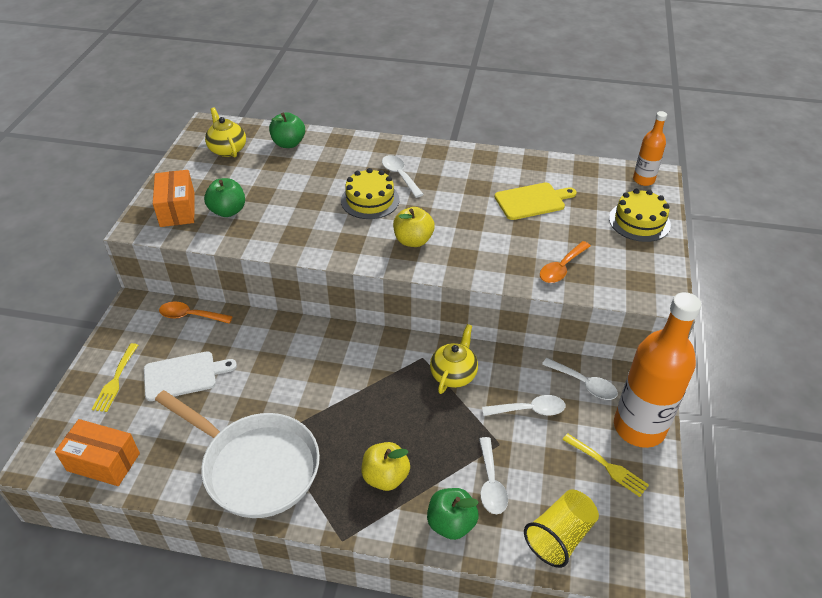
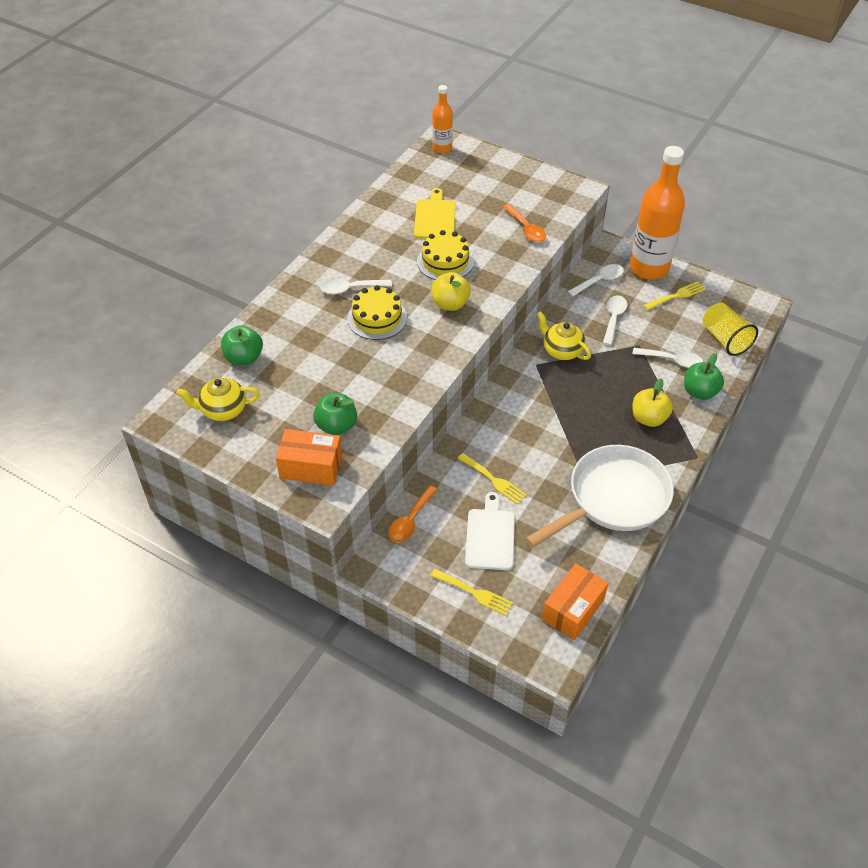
camera: 70 degrees left, 5 degrees up
(254, 361) = (494, 480): none -> yellow fork
(639, 221) = (492, 169): yellow cake -> yellow cake (445, 261)

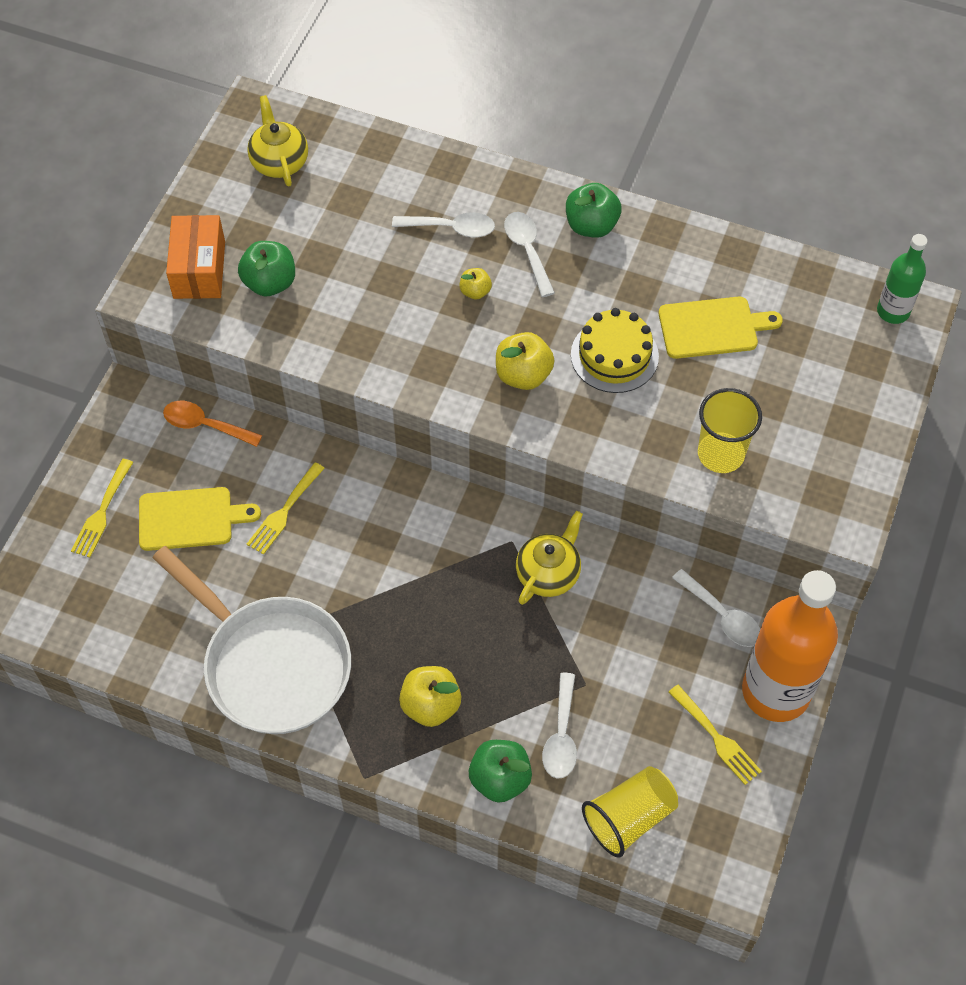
camera: 80 degrees right, 10 degrees up
(244, 358) = (371, 162): green apple -> green apple (591, 225)
(377, 318) = (475, 291): yellow cake -> yellow apple
(442, 148) = (893, 311): orange bottle -> green bottle
(490, 536) = (190, 519): white cutting board -> yellow cutting board
(526, 229) = (720, 454): orange spoon -> yellow cup
(573, 610) = (85, 627): orange box -> none
(613, 318) = (637, 642): white spoon -> white spoon (451, 228)

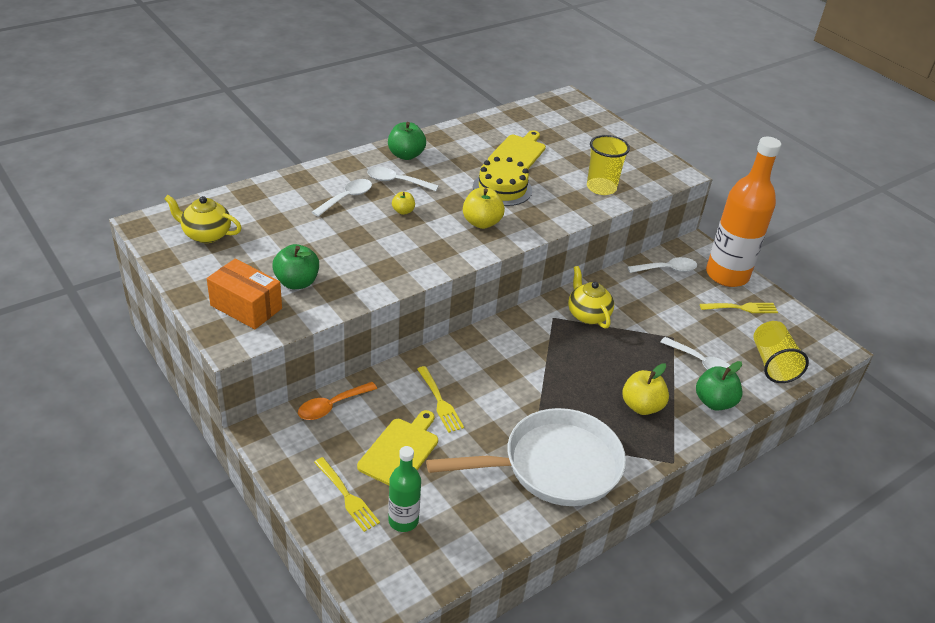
camera: 60 degrees left, 20 degrees down
(893, 311) = (564, 104): green bottle -> green bottle (403, 520)

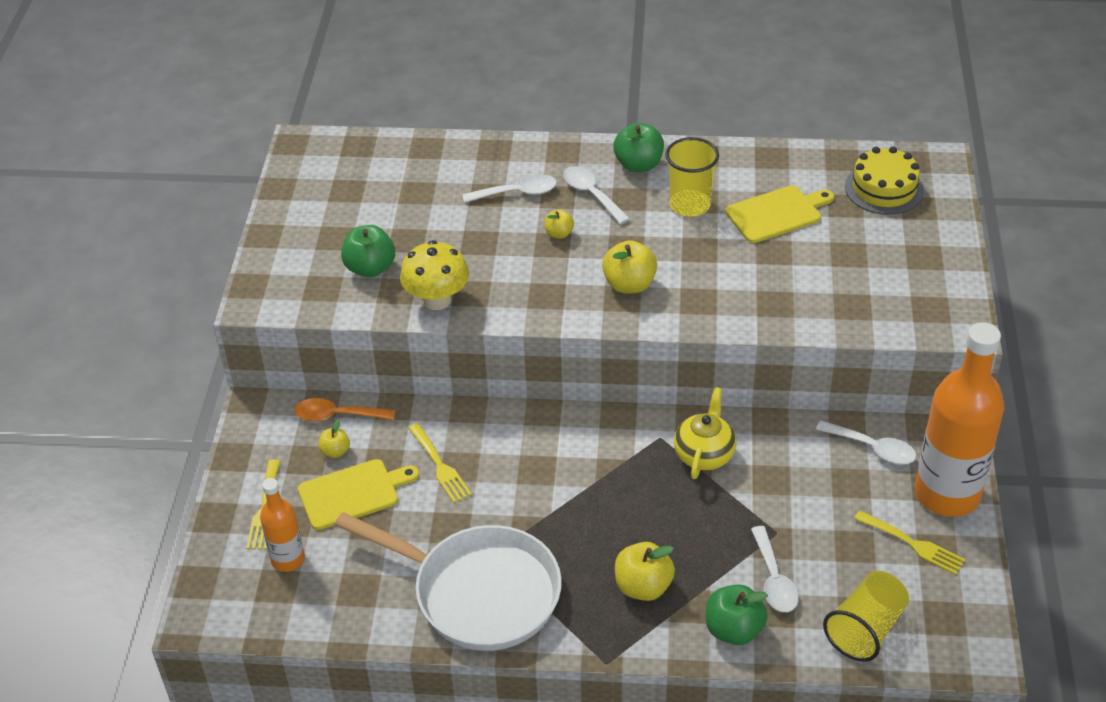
camera: 45 degrees right, 5 degrees up
(206, 234) = (341, 178): yellow teapot -> none
(246, 307) = (300, 273): orange box -> none
(357, 430) = (335, 451): none -> yellow apple
(369, 282) = (437, 300): none -> yellow mushroom
(403, 520) = (288, 559): green bottle -> orange bottle
(440, 402) = (440, 466): yellow fork -> yellow fork turned 45 degrees counterclockwise
(502, 188) = (702, 252): yellow cake -> yellow cake (884, 188)
(601, 188) = (828, 302): yellow cup -> yellow cup (690, 205)

